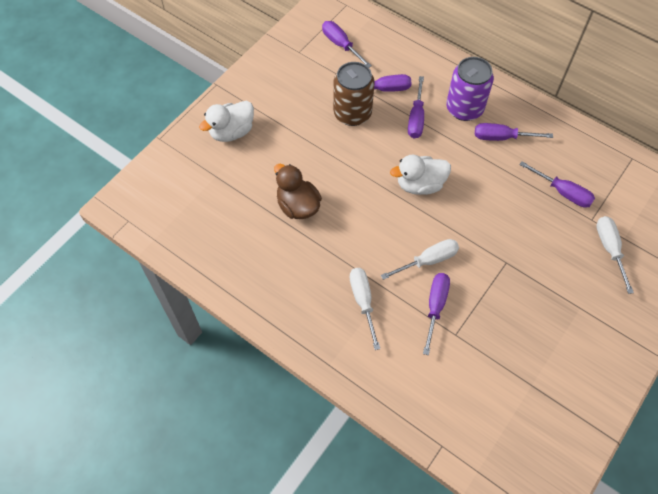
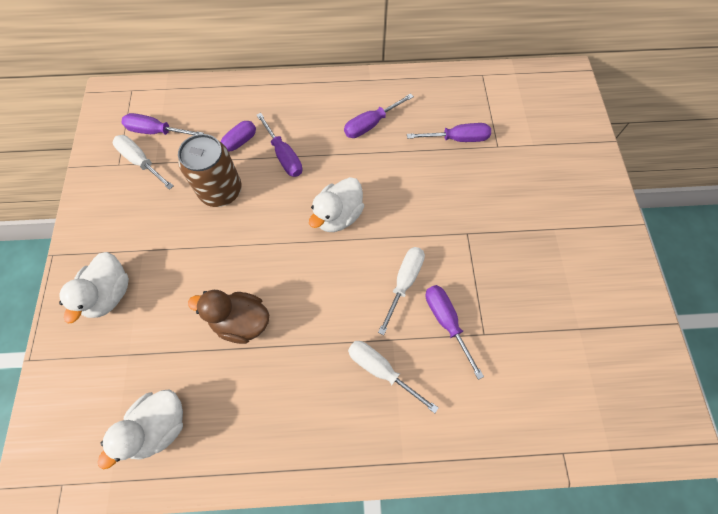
camera: 40 degrees left, 5 degrees up
(202, 230) = (159, 427): none -> white duck
(464, 109) = (319, 119): purple can -> none
(609, 248) = (531, 161): white screwdriver -> white screwdriver (140, 161)

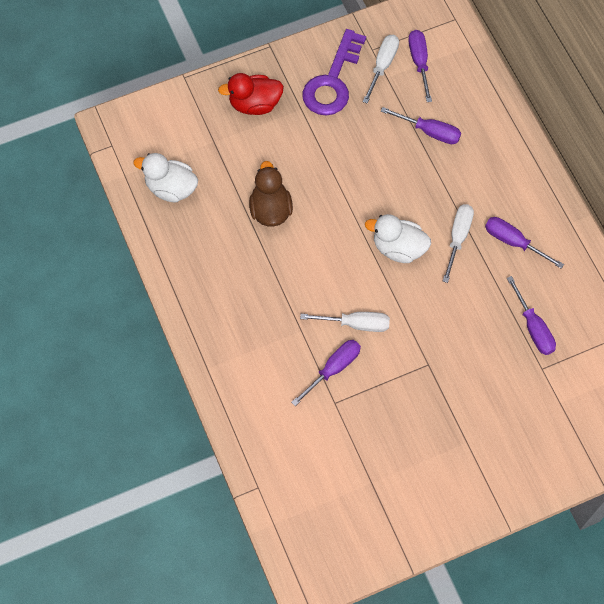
camera: 70 degrees right, 0 degrees up
(109, 294) = (254, 104): white duck -> red duck
(130, 210) = (332, 81): none -> purple key
(221, 191) = (382, 142): brown can -> none
(284, 156) = (441, 179): purple screwdriver -> none
(380, 370) = (272, 329): white screwdriver -> white screwdriver (458, 237)

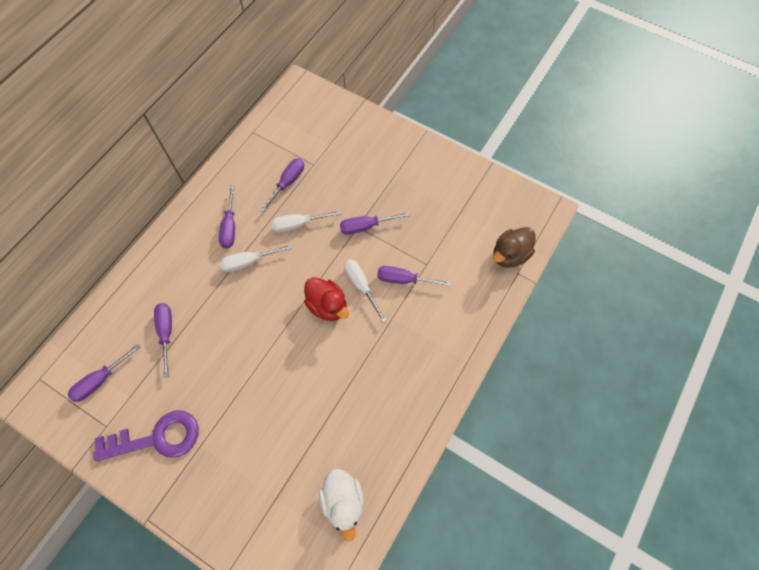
camera: 125 degrees left, 0 degrees up
(254, 104) = (217, 489): red duck -> red duck (327, 306)
(270, 209) = (310, 405): brown duck -> brown duck (510, 255)
(383, 65) = (118, 407): white screwdriver -> white screwdriver (298, 224)
(398, 248) = (283, 295): white duck -> none
(422, 371) = (365, 226): none -> purple screwdriver

